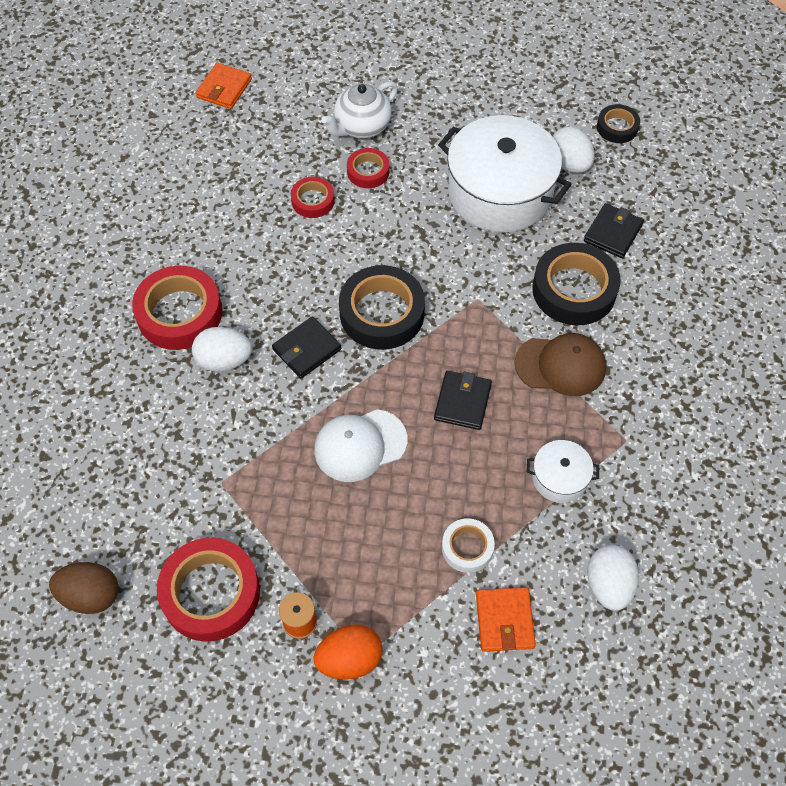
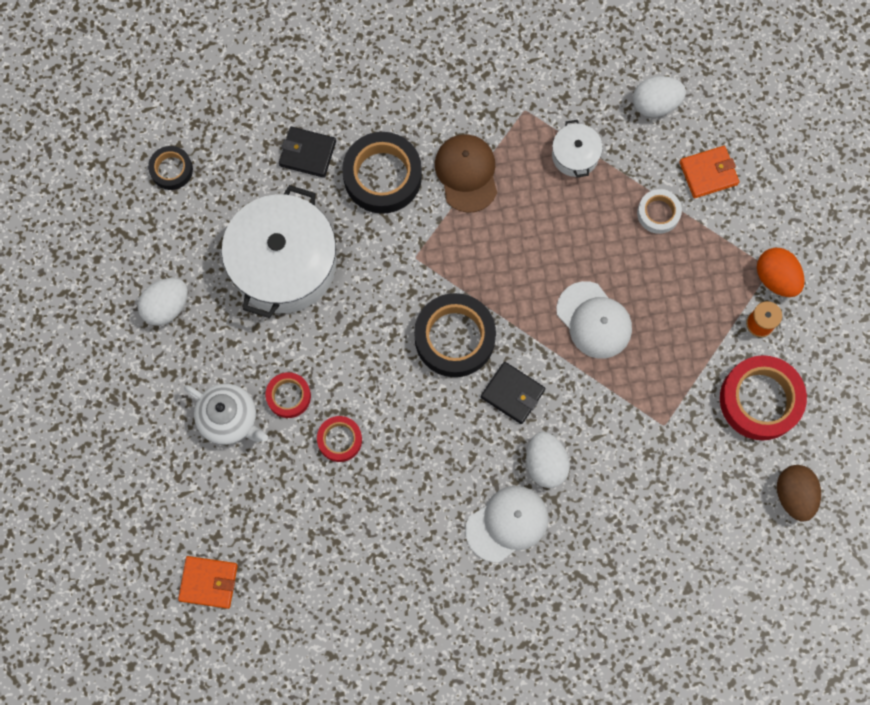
camera: 105 degrees left, 15 degrees up
(179, 313) = (507, 523): red tape -> white cap
(462, 402) = (527, 246): black wallet -> none
(569, 164) = (231, 206): white egg -> white egg (166, 307)

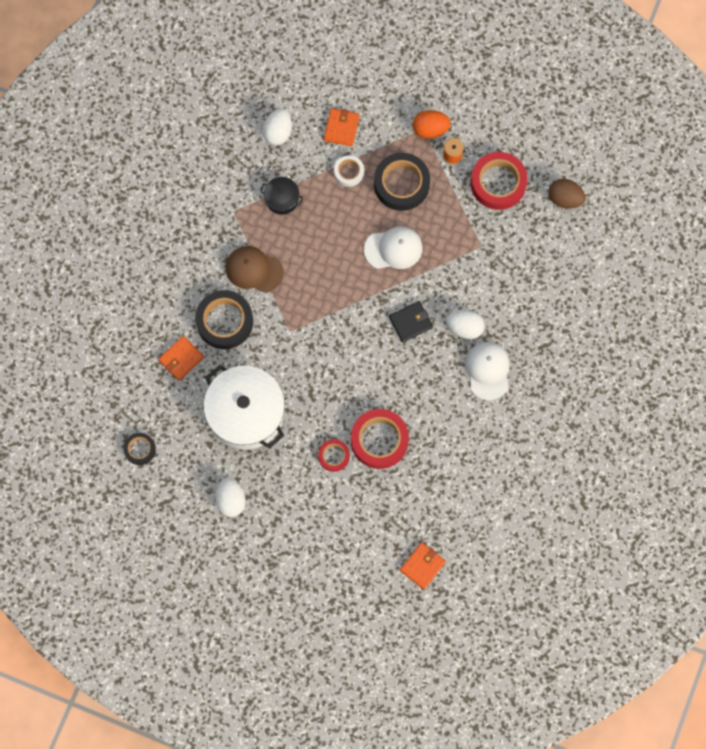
camera: 60 degrees left, 0 degrees up
(230, 419) = (327, 499): white teapot -> none
(307, 153) = (181, 359): black wallet -> orange wallet
(340, 440) = (379, 440): red tape -> red tape, size x1.85
(454, 338) = (355, 336): black tape -> black tape (401, 184)
(575, 155) = (282, 199): white pot -> black pot

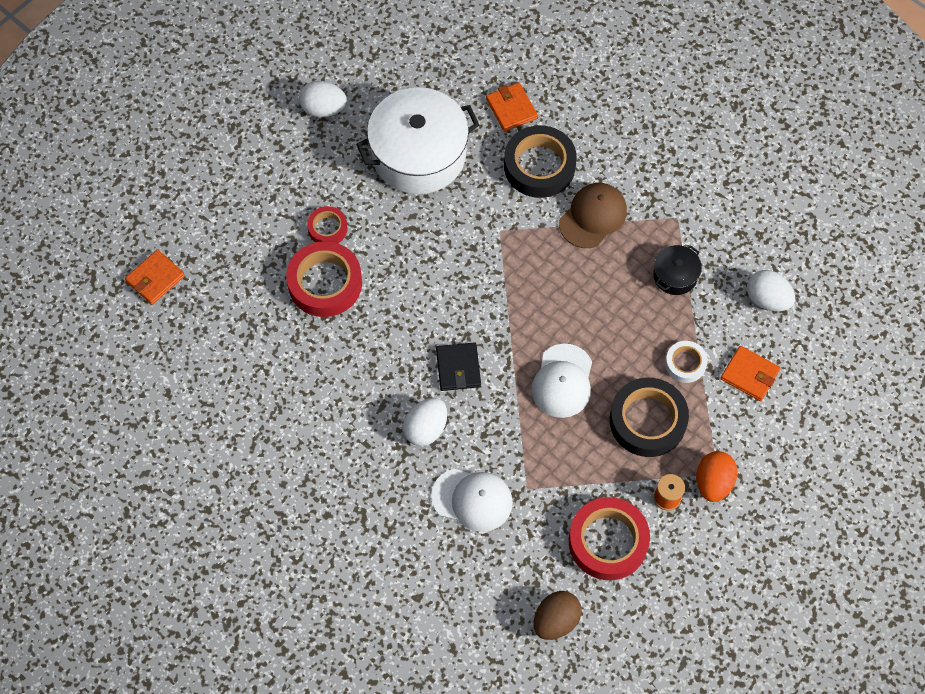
camera: 110 degrees right, 10 degrees down
(140, 449) = (421, 39): black tape -> none
(422, 566) = (155, 279): orange wallet -> orange wallet turned 75 degrees clockwise
(487, 370) = (359, 436): white cap -> white cap (472, 499)

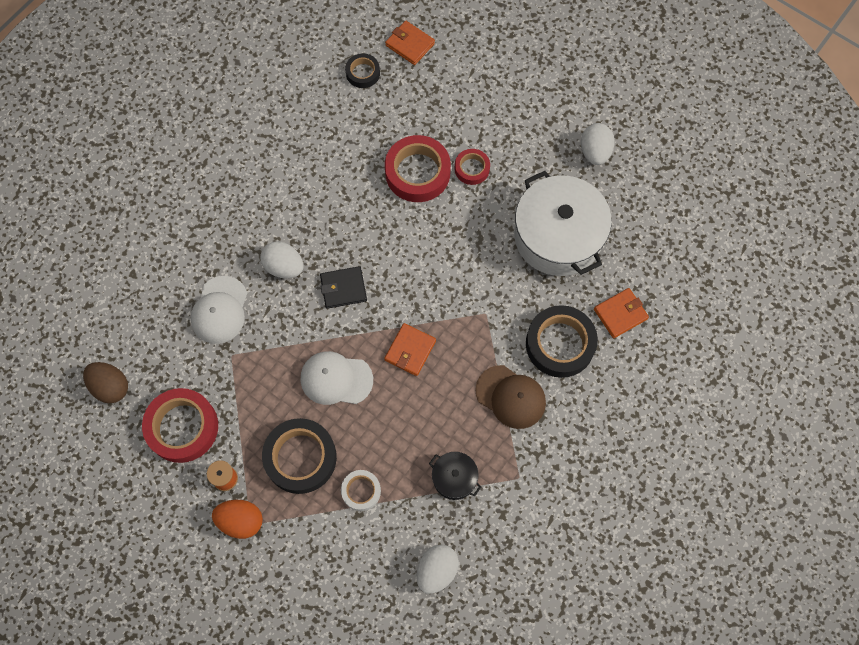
camera: 85 degrees right, 5 degrees up
(185, 332) = (363, 73): none -> black tape
(749, 375) = (353, 554): orange wallet -> orange wallet (410, 350)

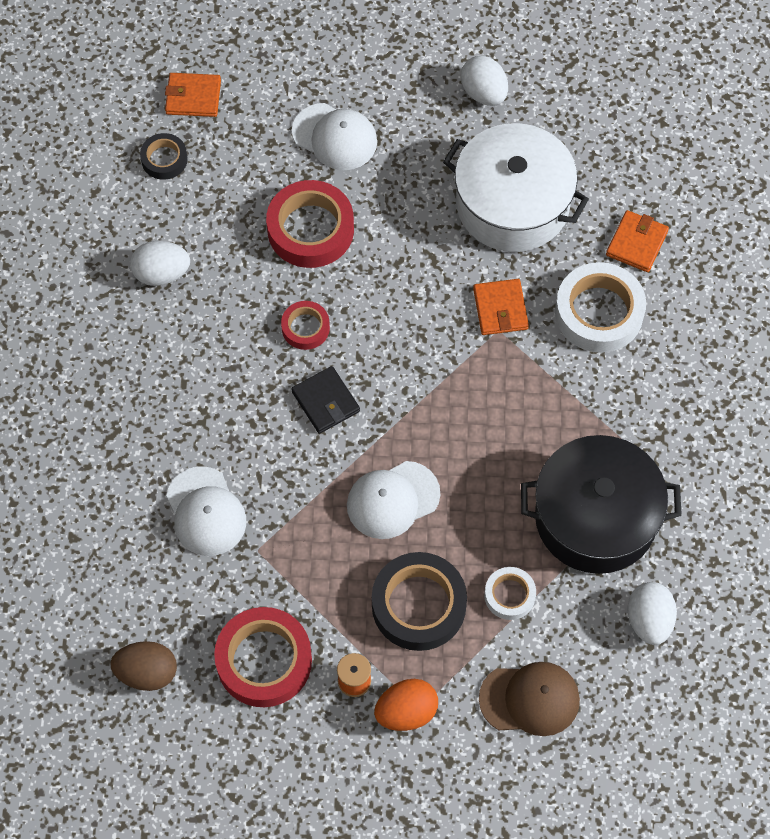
camera: 35 degrees left, 5 degrees down
(284, 267) = (241, 420): white egg -> white egg (161, 273)
(343, 288) = (325, 401): black wallet -> black wallet turned 75 degrees counterclockwise
(410, 350) = (448, 419): orange wallet -> orange wallet (500, 309)
(454, 478) = (595, 517): black pot -> black pot, size x2.19
(472, 169) = (366, 189): red tape -> red tape (305, 328)
(477, 122) = (335, 137): none -> white cap
(510, 397) = (590, 398): brown cap -> brown cap (530, 699)
(560, 344) = (599, 312): black tape -> white tape

